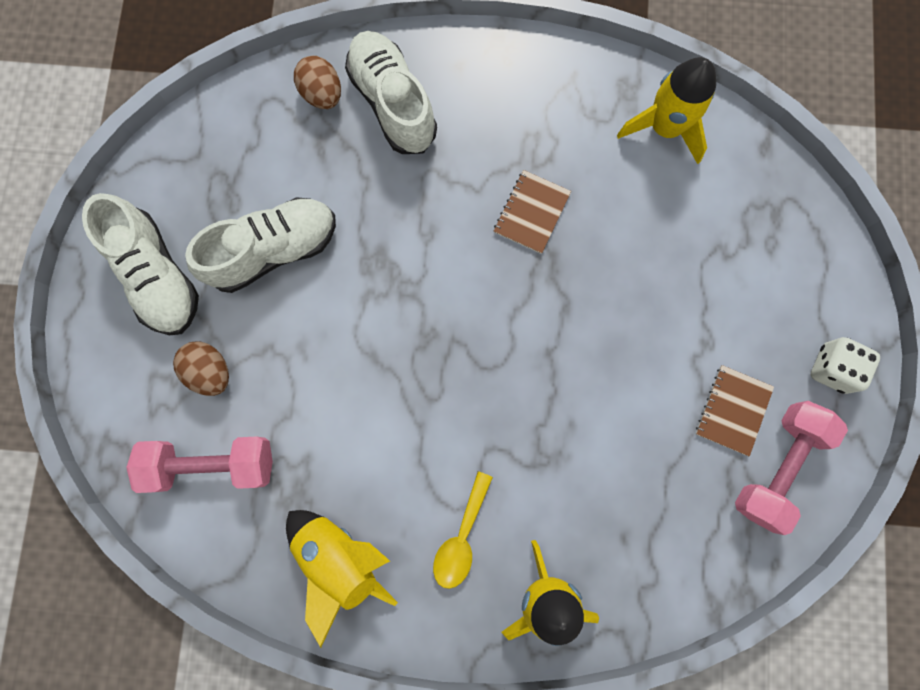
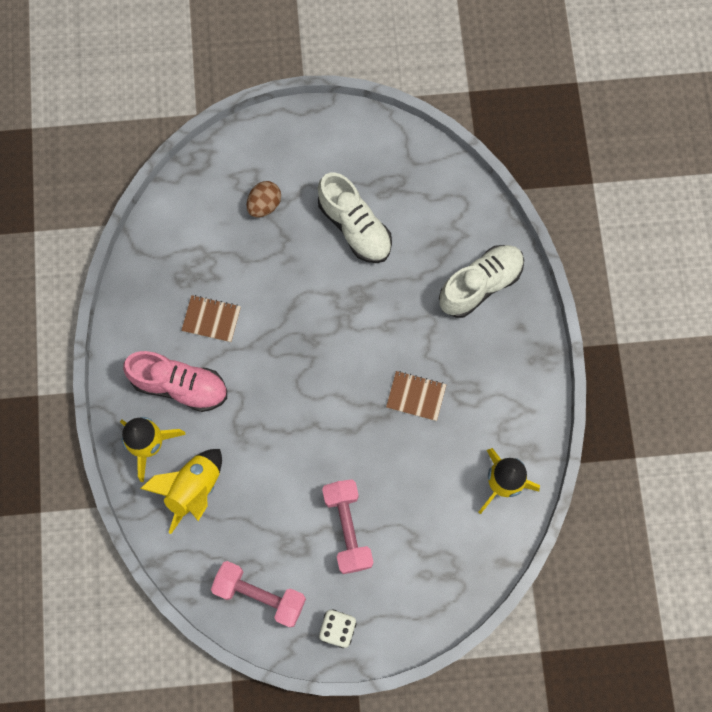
camera: 80 degrees right, 5 degrees down
(157, 276) = (323, 157): white shoe -> none
(212, 464) = (204, 220): pink dumbbell -> pink dumbbell (347, 528)
(322, 94) = (477, 235): brown egg -> none
(340, 559) = (155, 311): yellow rocket -> yellow rocket (193, 489)
(461, 538) = (180, 386): yellow spoon -> pink shoe
(733, 410) = (295, 559): brown notebook -> brown notebook (211, 319)

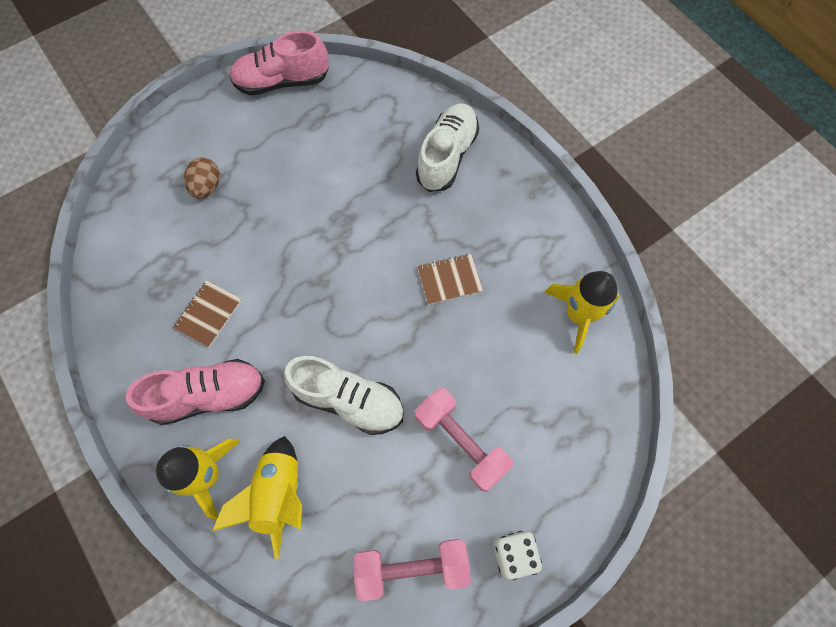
camera: 30 degrees left, 5 degrees down
(211, 319) = (208, 314): brown notebook -> brown notebook turned 45 degrees counterclockwise
(354, 227) = (304, 164): white shoe -> white shoe (348, 400)
(378, 135) = (282, 82): none -> pink shoe

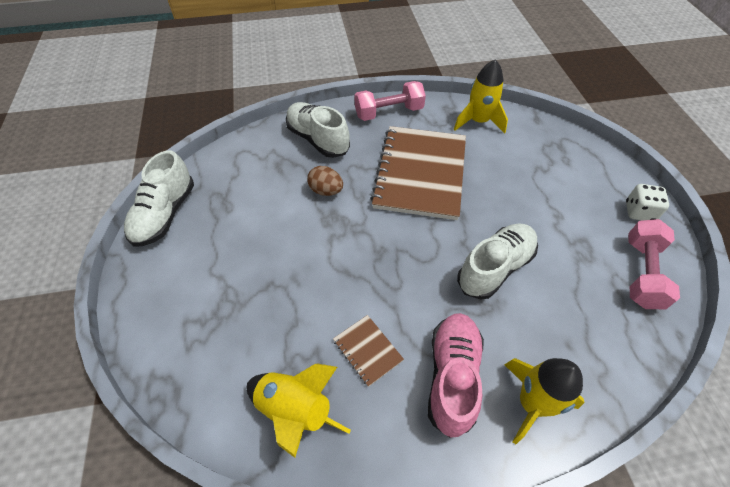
camera: 65 degrees left, 15 degrees down
(207, 187) = (230, 309): brown egg -> brown egg (326, 191)
(278, 494) = (565, 347): yellow rocket -> yellow rocket (295, 411)
(282, 82) = (165, 214): pink shoe -> white shoe
(449, 280) = (420, 173): brown notebook -> brown notebook, size x2.42
(461, 441) = (550, 211): pink dumbbell -> pink dumbbell (389, 112)

